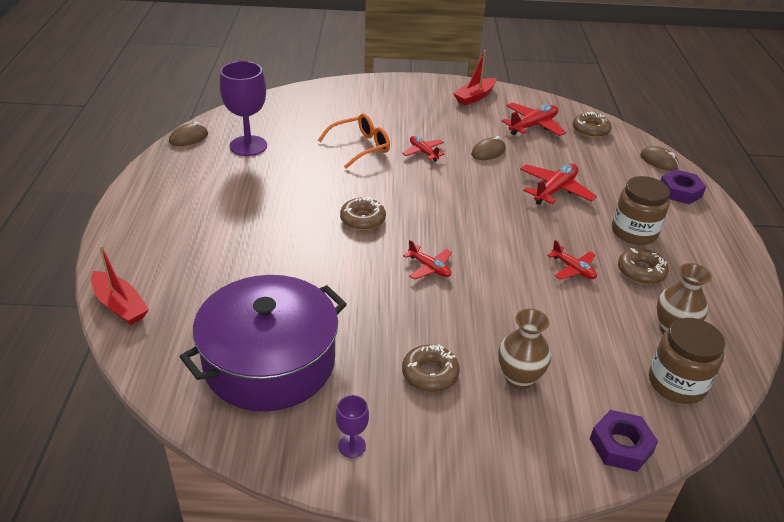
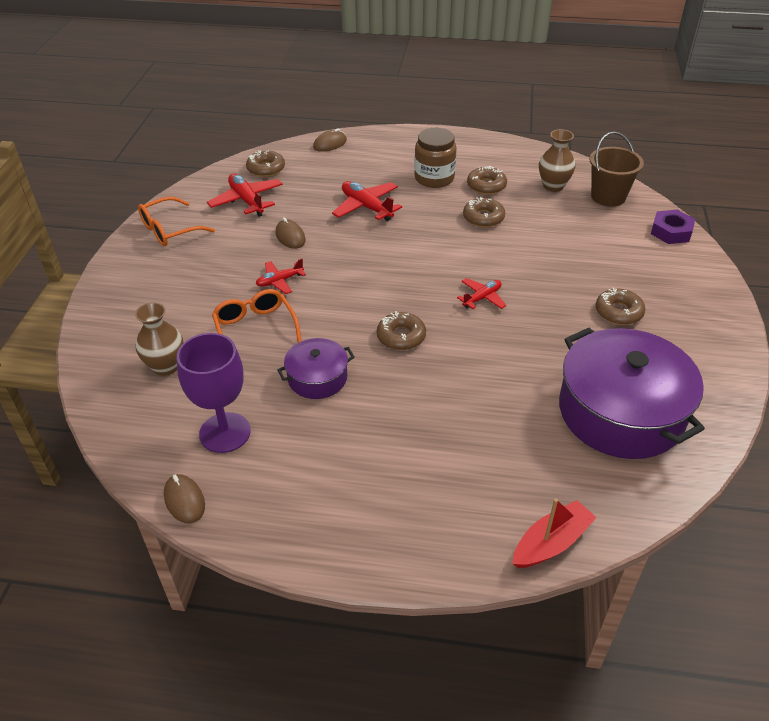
camera: 80 degrees left, 5 degrees up
(306, 180) = (317, 378): none -> purple pot
(352, 446) = (705, 362): purple goblet -> none
(475, 97) = (169, 230): red boat -> orange glasses
(519, 378) = (615, 266): brown vase -> brown vase (166, 366)
(573, 269) = (483, 218): red plane -> brown donut
(677, 383) = (608, 197): brown jar -> brown bucket
(680, 191) = (378, 144): purple nut -> none

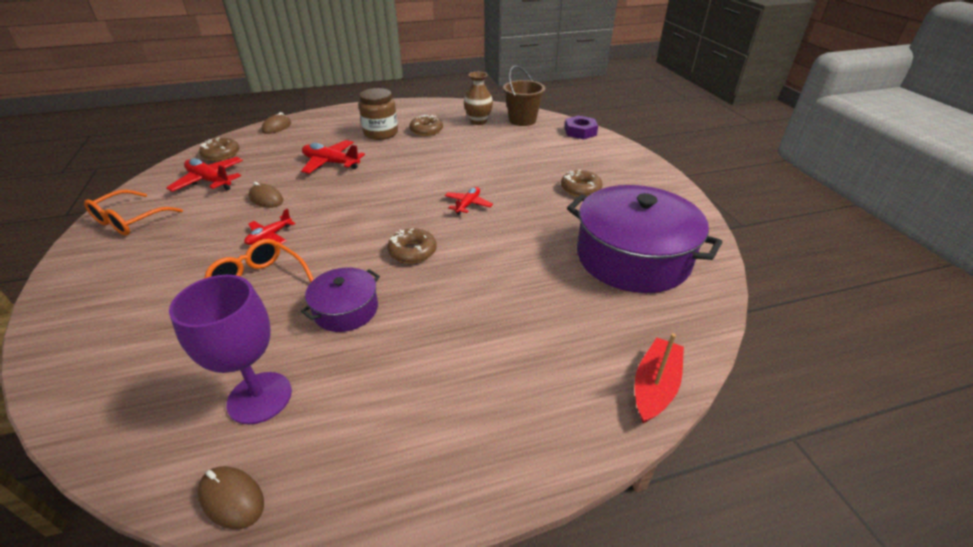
camera: 25 degrees left, 5 degrees down
(166, 366) = (160, 349): brown vase -> none
(483, 218) = (436, 151): brown donut -> none

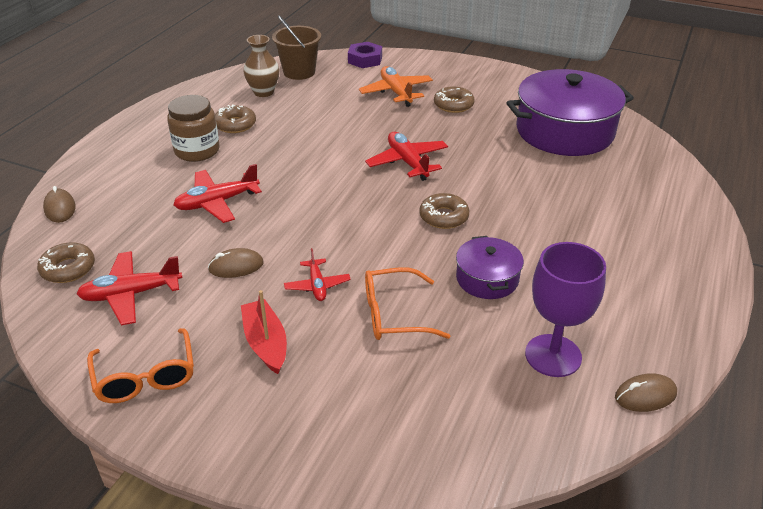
camera: 50 degrees left, 0 degrees up
(468, 204) = (407, 162): red plane -> red plane, size x1.61
(557, 160) = (396, 92): none -> orange plane
(655, 386) = (689, 189): red boat -> red boat (266, 343)

